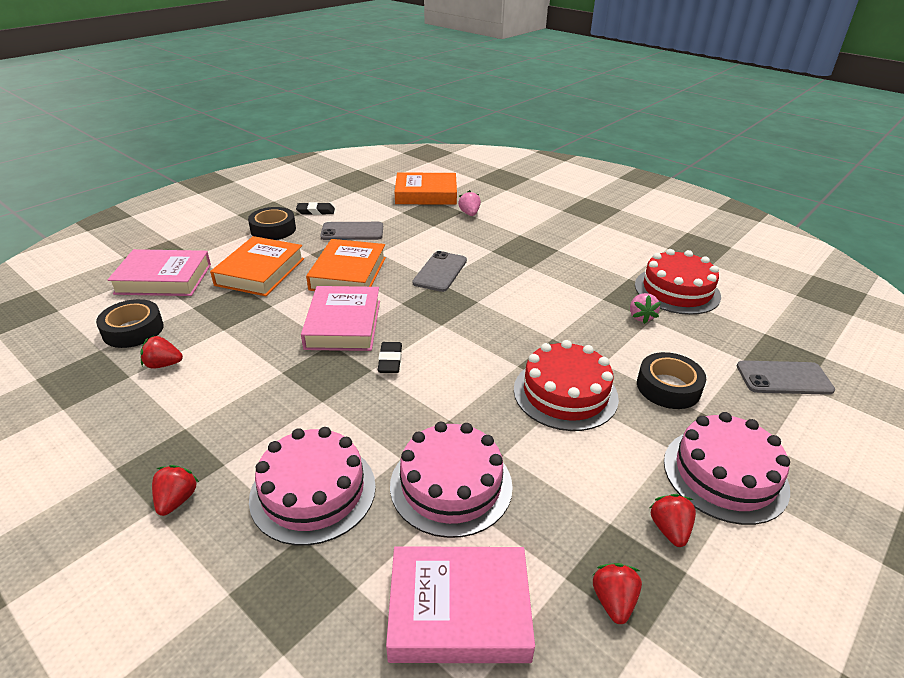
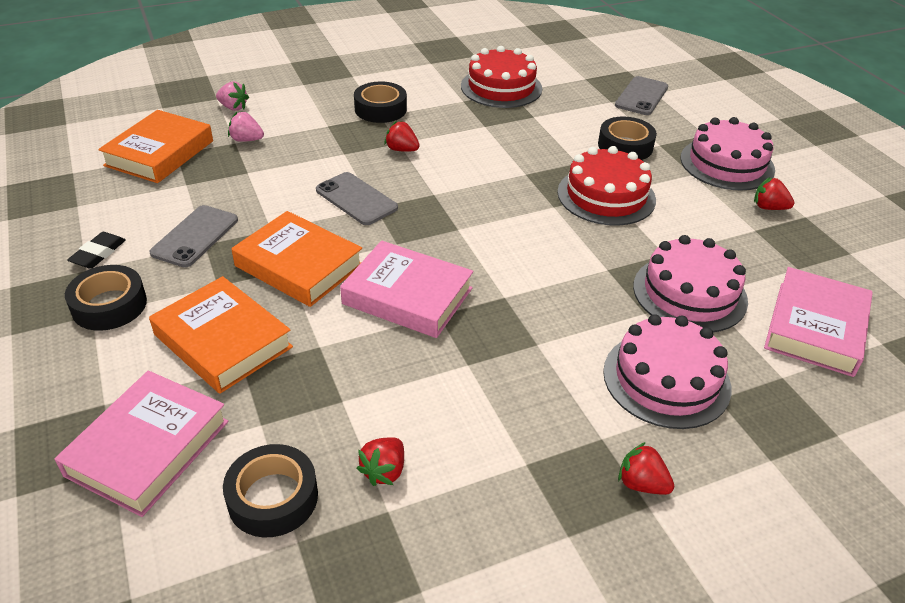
camera: 65 degrees left, 5 degrees up
(390, 360) = (497, 280): black eraser -> none
(567, 247) = (380, 109): none -> black tape
(613, 601) = (822, 255): red strawberry -> red strawberry (402, 150)
(641, 317) = (526, 119): pink strawberry -> pink strawberry (233, 107)

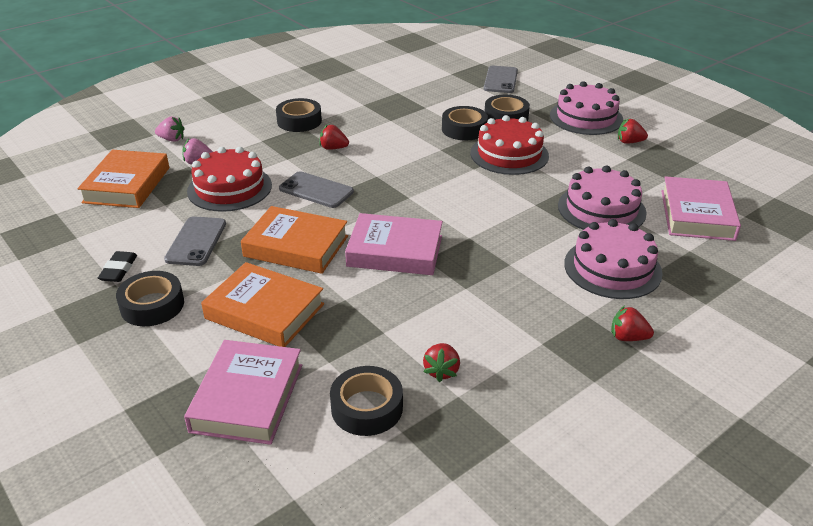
camera: 15 degrees left, 5 degrees down
(501, 87) = (389, 90): red cake -> red cake (229, 188)
(566, 153) = (464, 129): none -> black tape

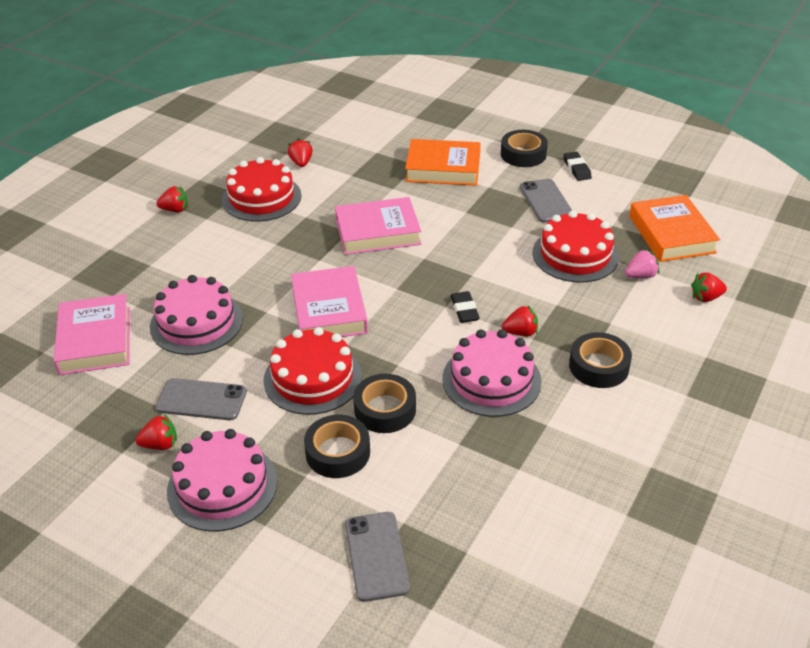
camera: 160 degrees right, 5 degrees up
(172, 139) = (706, 297): pink strawberry -> red strawberry
(247, 397) = (411, 126): pink book -> pink book (329, 310)
(296, 246) = (462, 216): orange book -> none
(316, 190) = (492, 273): grey phone -> grey phone (201, 400)
(363, 170) = (464, 310): none -> black eraser
(367, 408) = (338, 137): black tape -> none
(512, 327) = (261, 198): none -> red cake
(612, 268) = (186, 261): pink cake -> pink cake (491, 380)

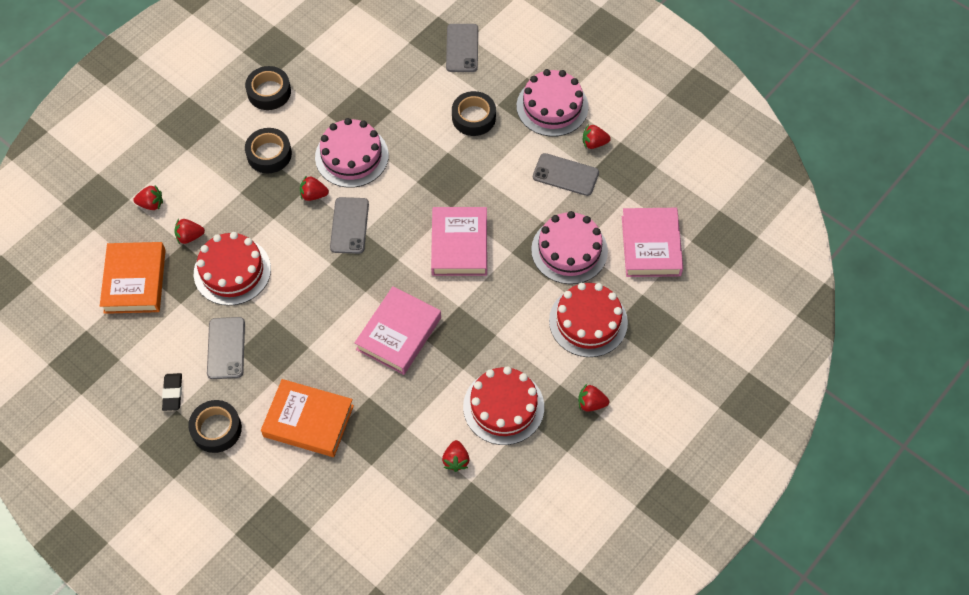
camera: 170 degrees left, 20 degrees up
(313, 378) = (482, 180): red cake -> red cake (588, 321)
(377, 232) = (398, 333): pink book -> pink book turned 60 degrees counterclockwise
(385, 409) = (435, 144): black tape -> black tape (269, 92)
(464, 310) = (349, 225): black eraser -> grey phone
(640, 276) = (190, 237): pink strawberry -> red strawberry

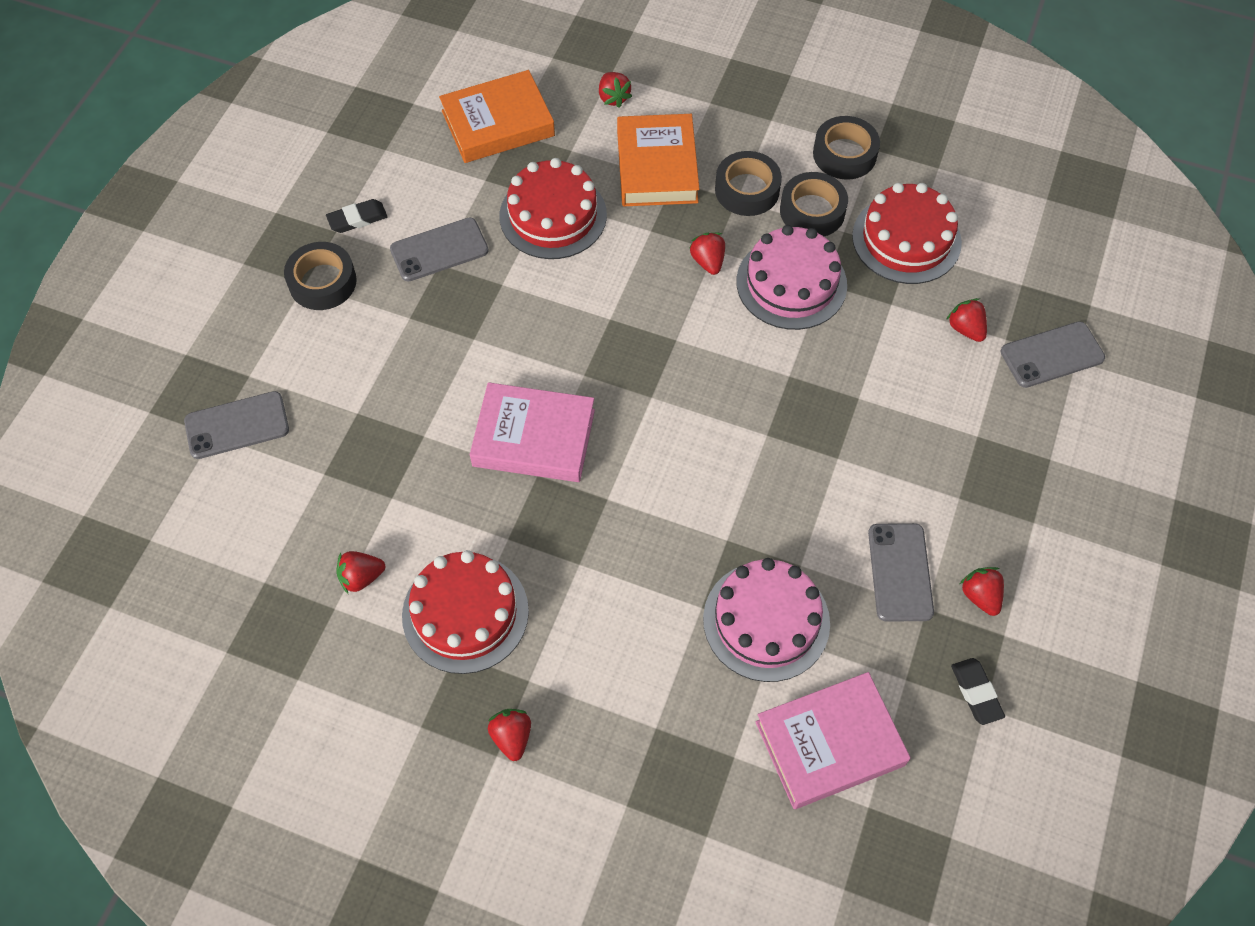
camera: 70 degrees right, 0 degrees up
(190, 237) = (584, 153): red strawberry -> red strawberry (965, 329)
(308, 421) = (365, 377): orange book -> orange book (657, 166)
(349, 225) = (679, 320): grey phone -> grey phone (237, 425)
(459, 245) = (709, 466): pink book -> none
(473, 117) = (937, 411): black tape -> black tape (812, 211)
(552, 106) = (1016, 513): pink cake -> none
(588, 321) = (652, 688): red cake -> red cake (906, 239)
(647, 167) = (976, 692): none -> black eraser

